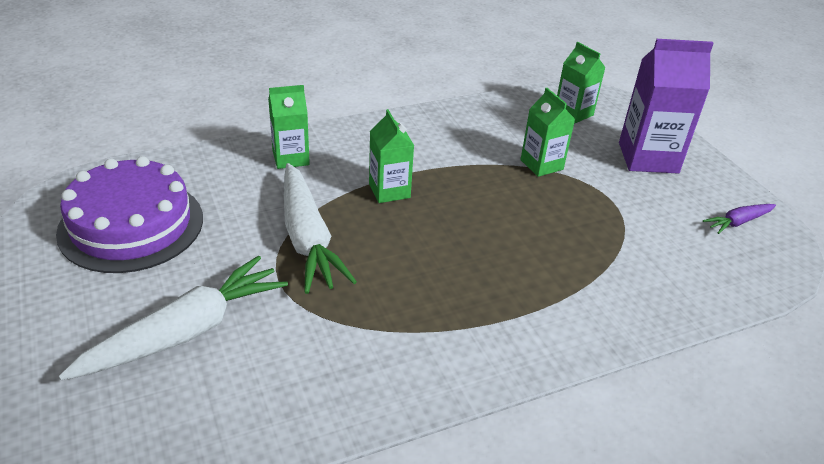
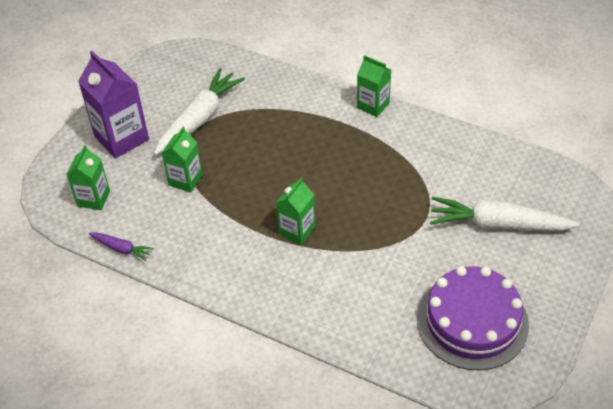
camera: 125 degrees left, 10 degrees up
(290, 158) = (321, 305): green carton -> green carton (373, 105)
(308, 238) = (382, 234): white carrot -> white carrot (199, 119)
(738, 222) = (159, 78): purple carrot -> purple carrot (121, 248)

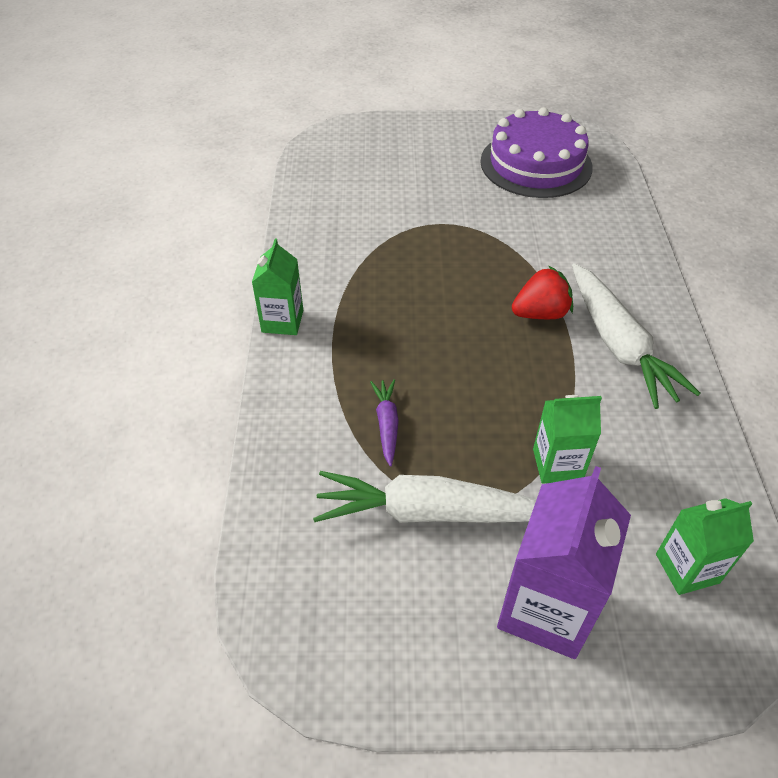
camera: 120 degrees left, 0 degrees up
(121, 248) = (725, 475): purple carrot -> purple carrot (386, 424)
(297, 230) = (540, 313): green carton -> red strawberry
(498, 224) = (408, 176): white carrot -> white carrot (618, 344)

